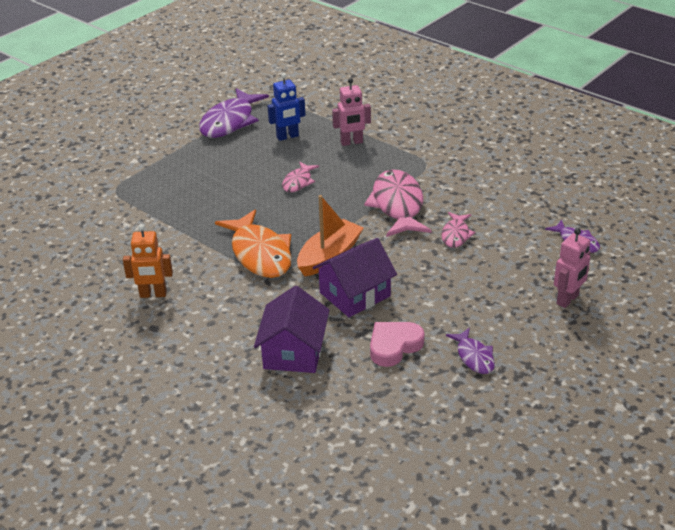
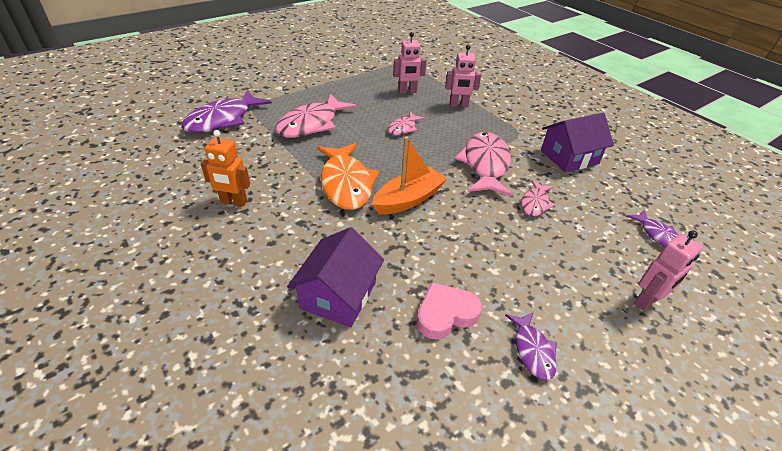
camera: 10 degrees right, 5 degrees up
(194, 198) = (311, 124): none -> pink fish
(230, 122) = (366, 73): purple fish -> purple fish (223, 120)
(287, 137) = (407, 91): blue robot -> pink robot
(355, 294) = (421, 244): purple house -> purple house (569, 157)

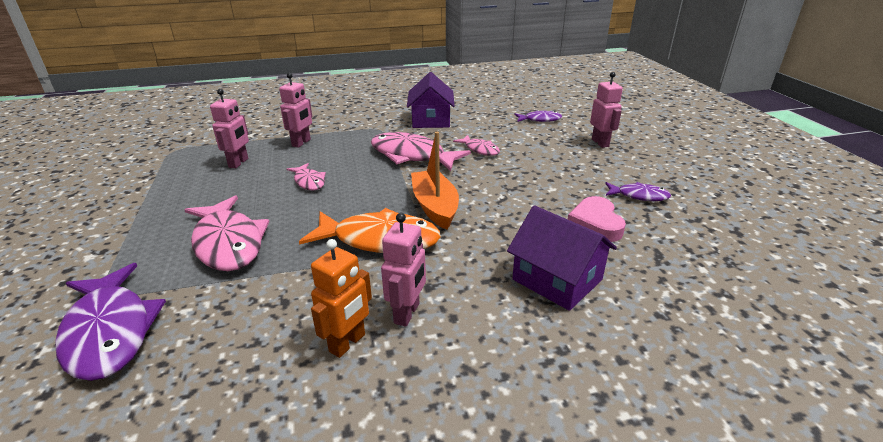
camera: 65 degrees left, 10 degrees down
(268, 219) = (407, 313): none -> pink robot

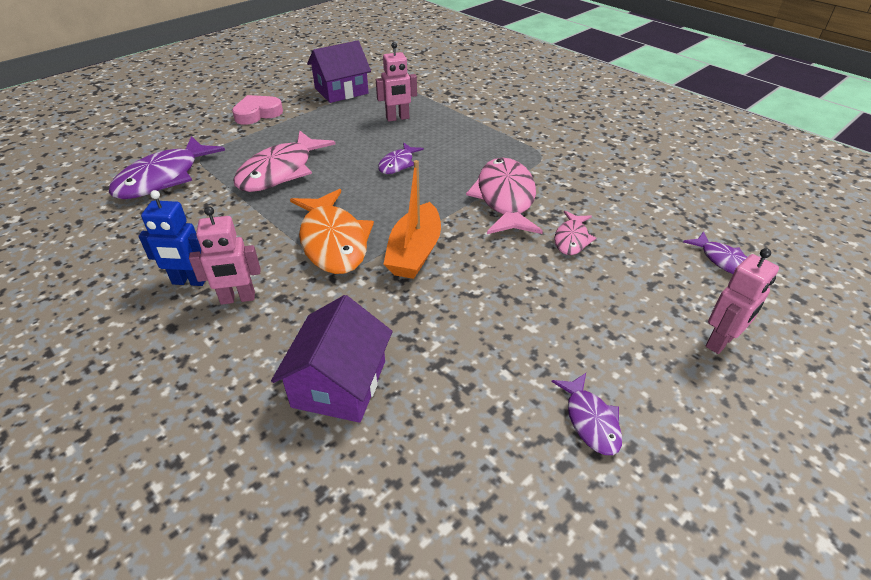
camera: 60 degrees right, 10 degrees up
(301, 143) = (463, 128): pink robot -> none
(309, 182) = (398, 164): pink fish -> purple fish
(348, 343) = (189, 281): orange robot -> blue robot
(431, 120) = (606, 178): purple house -> purple house (341, 91)
(435, 207) = (415, 252): orange boat -> orange boat turned 150 degrees clockwise
(595, 223) = (478, 390): pink heart -> pink heart (257, 114)

